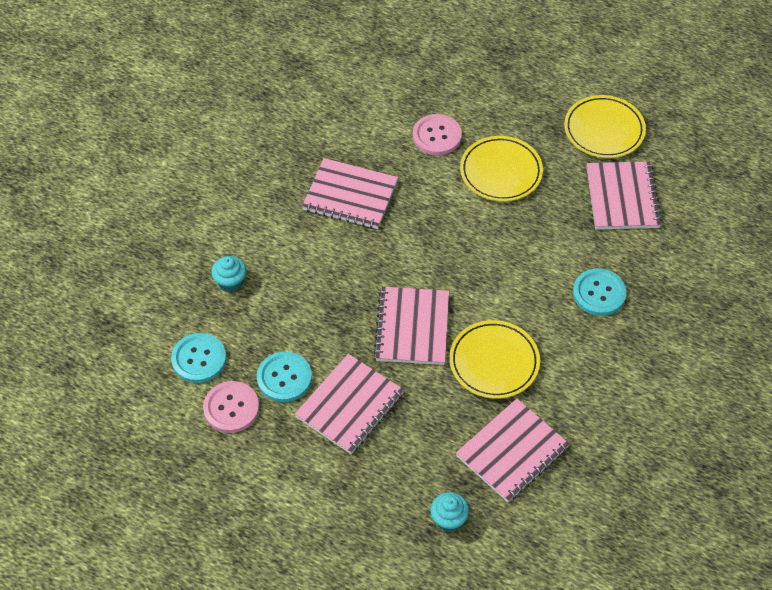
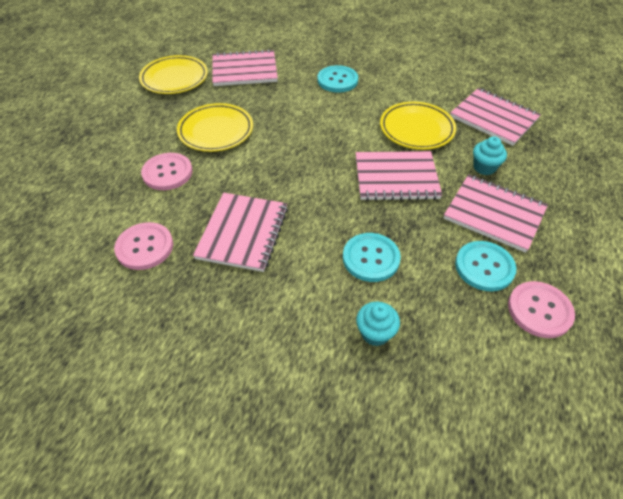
camera: 95 degrees left, 5 degrees down
(199, 359) = (490, 352): turquoise button -> turquoise button (371, 258)
(342, 128) = (145, 247): none -> pink button
(449, 520) = (570, 148): turquoise cupcake -> turquoise cupcake (484, 167)

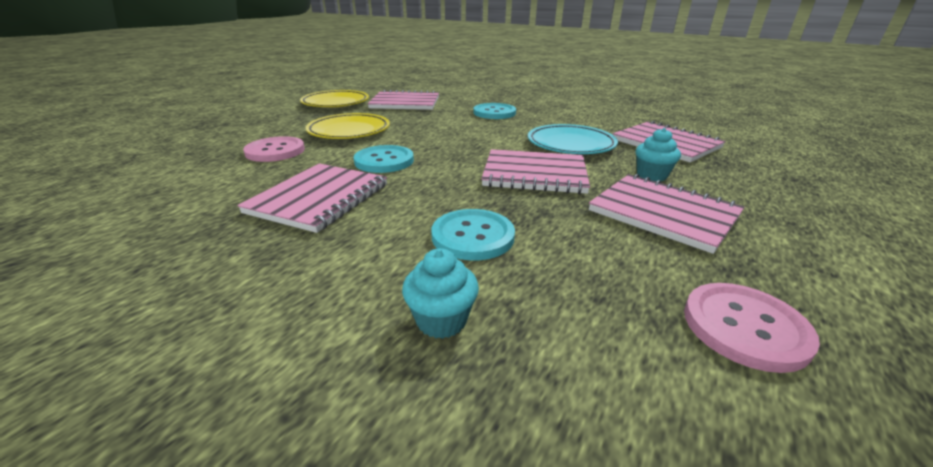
camera: 10 degrees right, 20 degrees down
(145, 247) = (193, 198): pink button -> none
(416, 129) = (570, 144): yellow plate -> turquoise plate
(484, 267) = (644, 263): turquoise button -> turquoise button (384, 161)

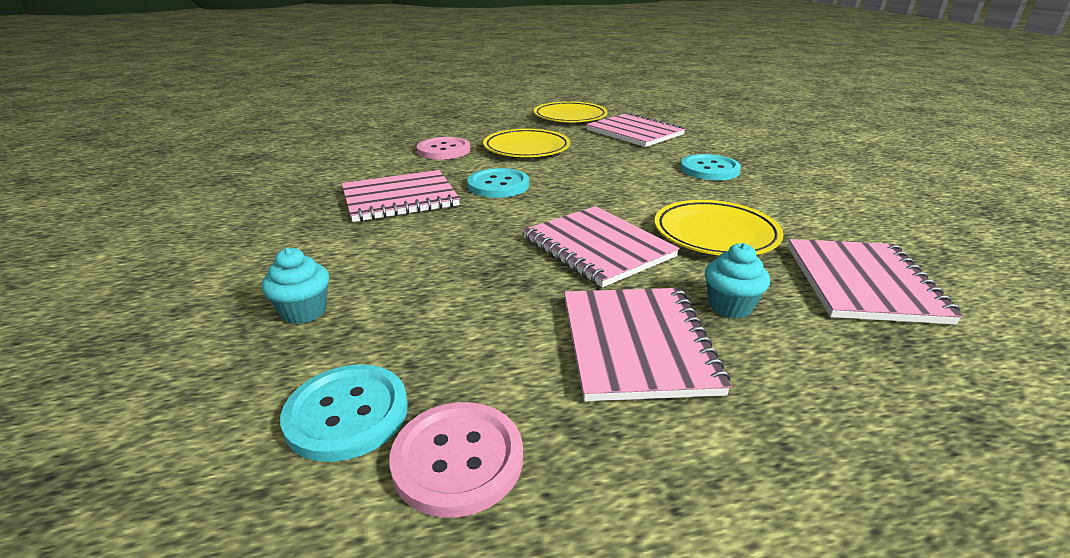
camera: 45 degrees right, 0 degrees up
(473, 236) = (431, 272): turquoise button -> turquoise button (347, 413)
(570, 144) = (715, 234): turquoise plate -> yellow plate

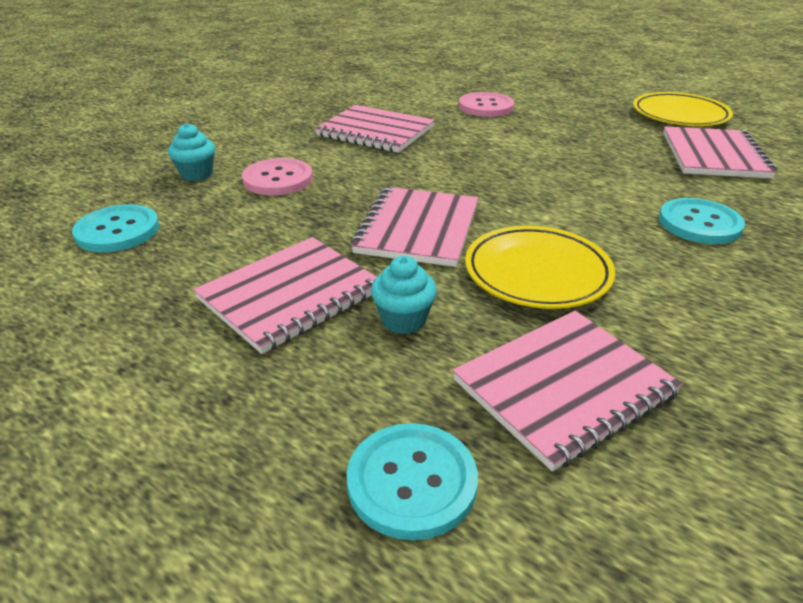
camera: 50 degrees right, 5 degrees up
(458, 459) = (107, 279): pink button -> pink button (278, 179)
(498, 185) = (461, 150): turquoise button -> turquoise button (412, 482)
(526, 149) = (557, 130): yellow plate -> none

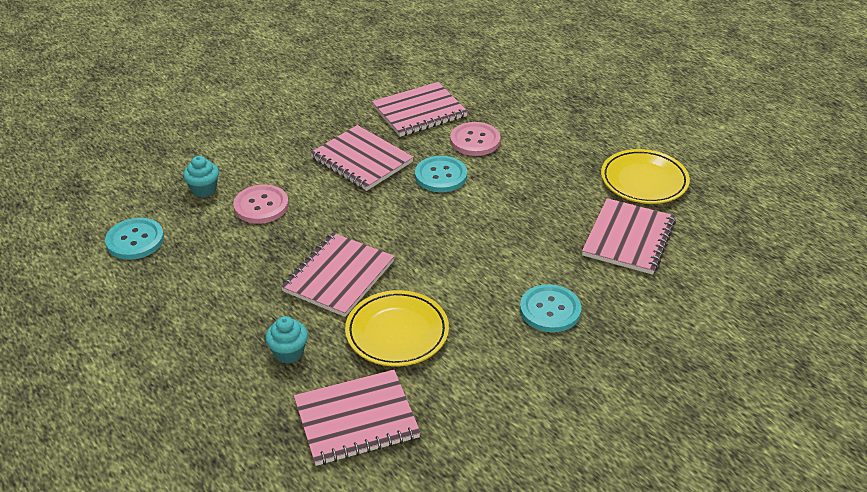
camera: 15 degrees right, 5 degrees up
(290, 295) = (227, 319): pink notebook -> pink notebook (419, 112)
(412, 482) = (241, 455): turquoise button -> turquoise button (441, 176)

